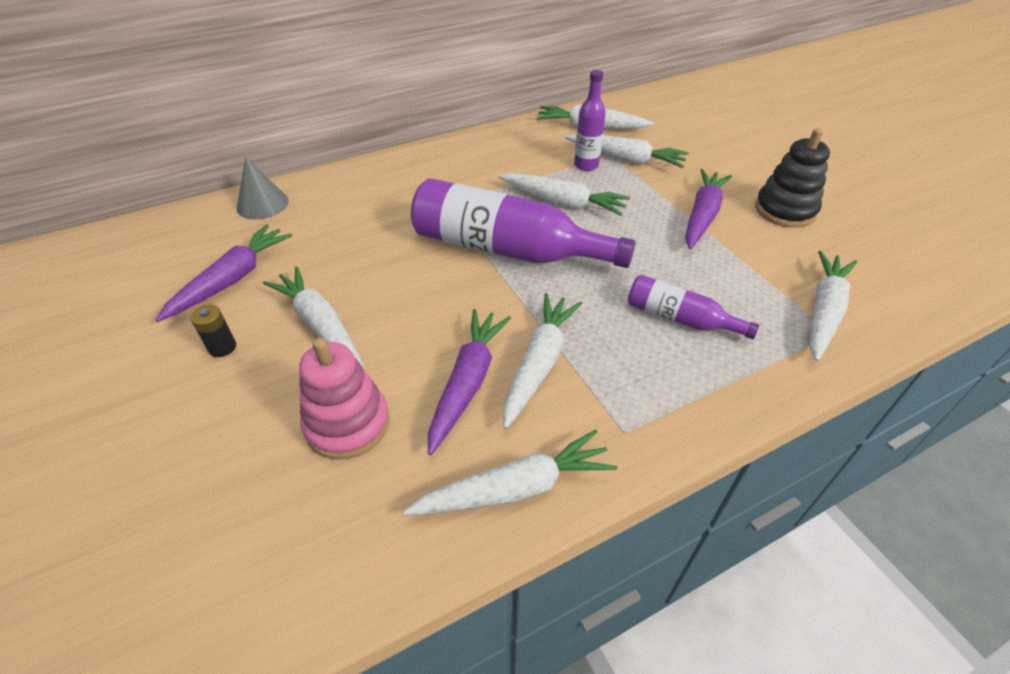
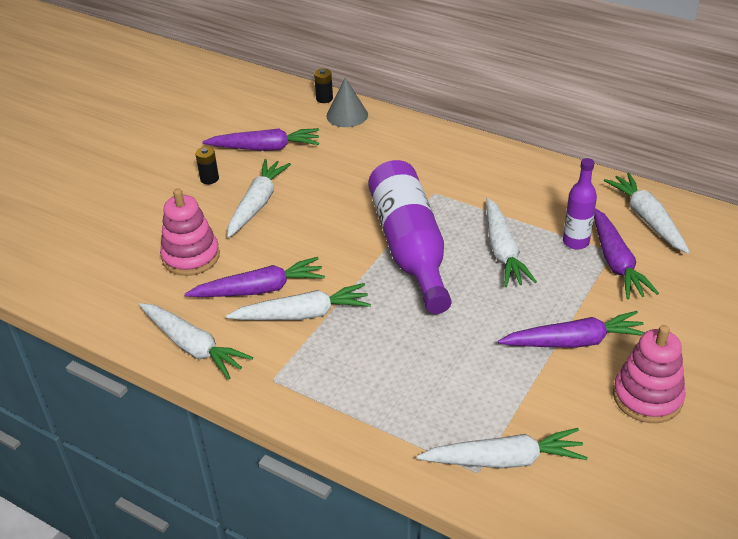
camera: 60 degrees right, 5 degrees down
(213, 206) = (324, 99): none -> black battery
(626, 159) = (616, 262): white carrot -> purple carrot
(680, 318) = (413, 371): purple bottle -> none
(785, 210) = (647, 397): black stacking toy -> pink stacking toy

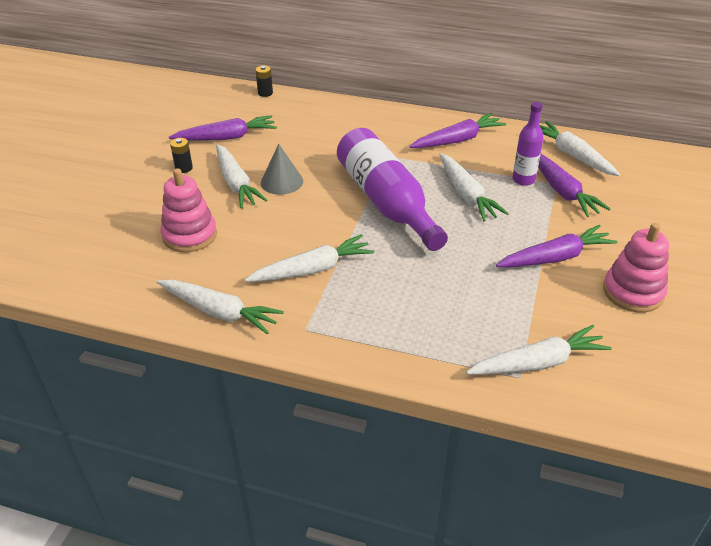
camera: 15 degrees left, 0 degrees up
(257, 204) = (236, 183): white carrot -> white carrot turned 150 degrees clockwise
(260, 289) = (265, 254): purple carrot -> purple carrot (458, 140)
(347, 115) = (290, 104): grey cone -> grey cone (282, 181)

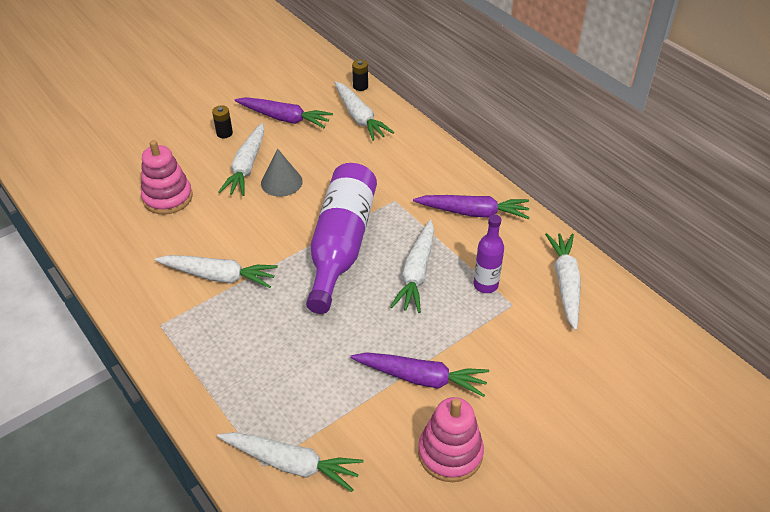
camera: 35 degrees right, 5 degrees up
(220, 312) = (121, 276): white carrot -> white carrot (359, 117)
(562, 191) = (509, 316): purple carrot -> none

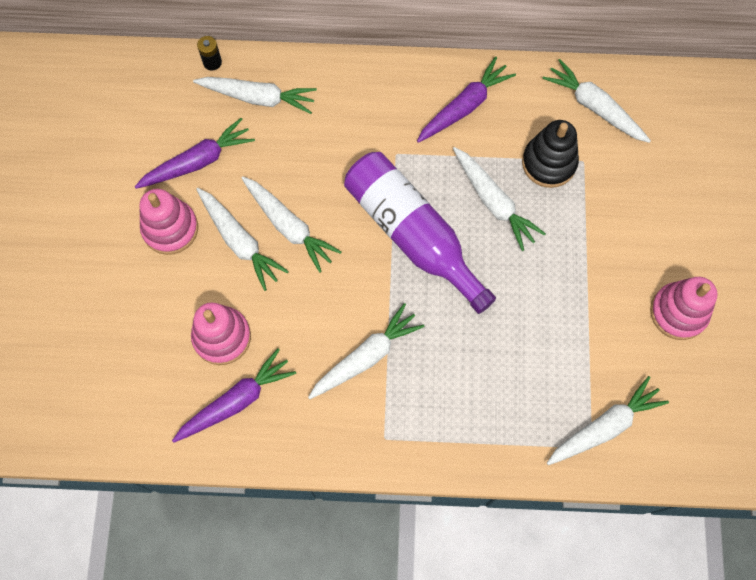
camera: 50 degrees left, 25 degrees up
(224, 133) = (170, 229): black battery -> pink stacking toy
(281, 182) = (289, 226): grey cone -> white carrot
(421, 378) = (600, 280): purple carrot -> purple carrot (236, 400)
(485, 285) = (549, 163): purple bottle -> black stacking toy

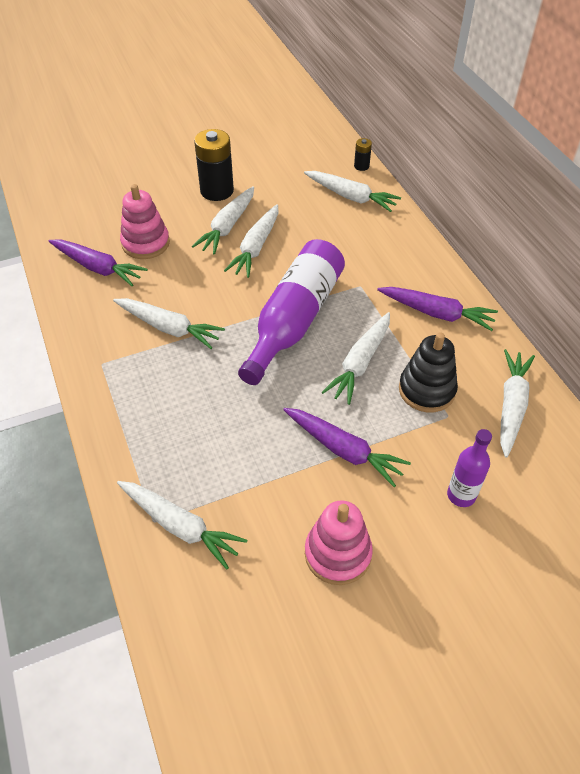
camera: 65 degrees right, 20 degrees down
(170, 229) = (217, 191): pink stacking toy -> black battery
(198, 161) = (278, 186): purple carrot -> purple carrot (344, 450)
(258, 97) = (351, 197): white carrot -> white carrot turned 45 degrees counterclockwise
(663, 194) = (461, 495): none -> purple bottle

